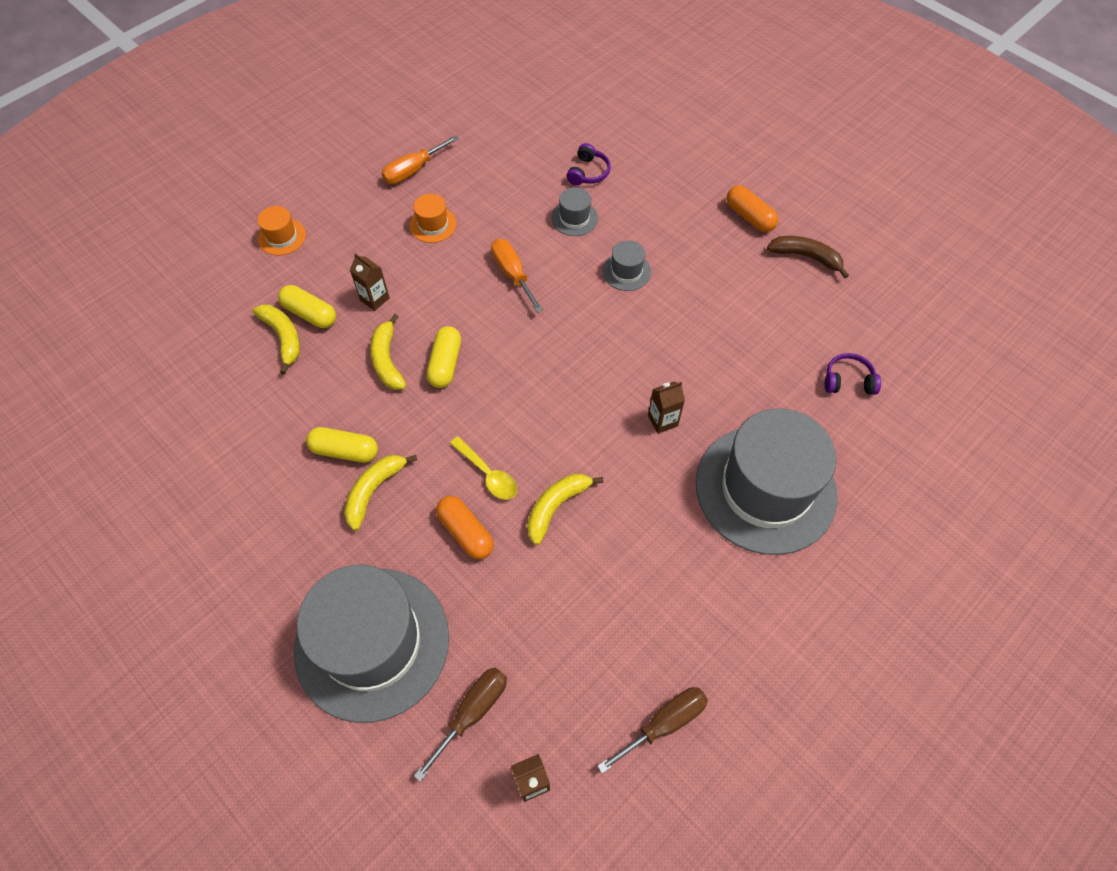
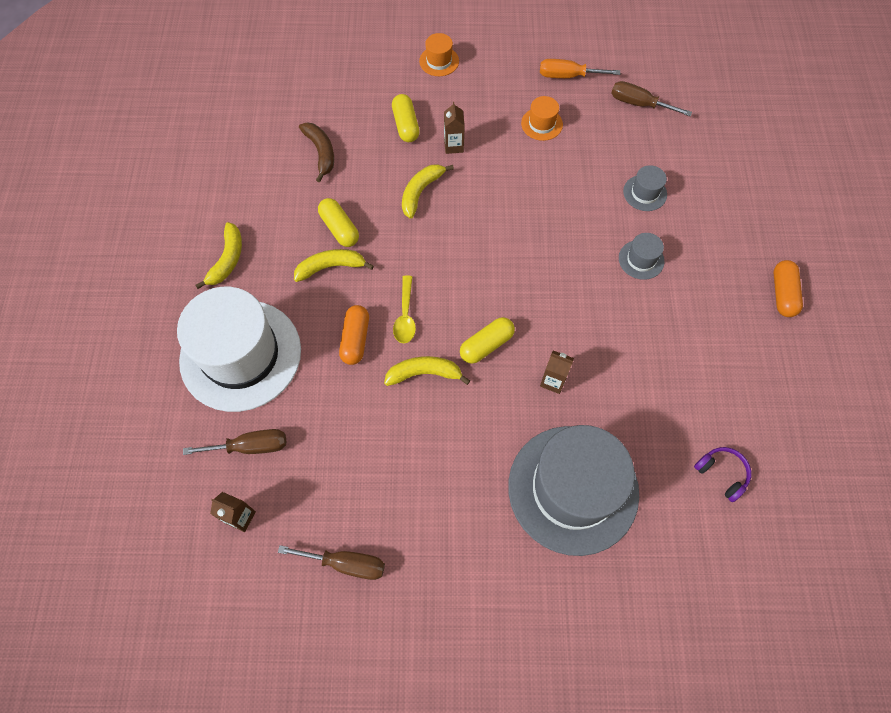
camera: 45 degrees right, 5 degrees up
(283, 338) = (375, 128): yellow banana -> yellow banana (227, 260)
(372, 643) = (240, 355): grey hat -> white hat
(445, 364) = (453, 223): yellow capsule -> yellow capsule (486, 345)
(496, 152) = (639, 104): none -> brown screwdriver
(512, 274) = (559, 199): orange screwdriver -> none
(588, 172) = (691, 167): purple headphones -> none
(806, 257) = (795, 359): brown banana -> brown banana (321, 153)

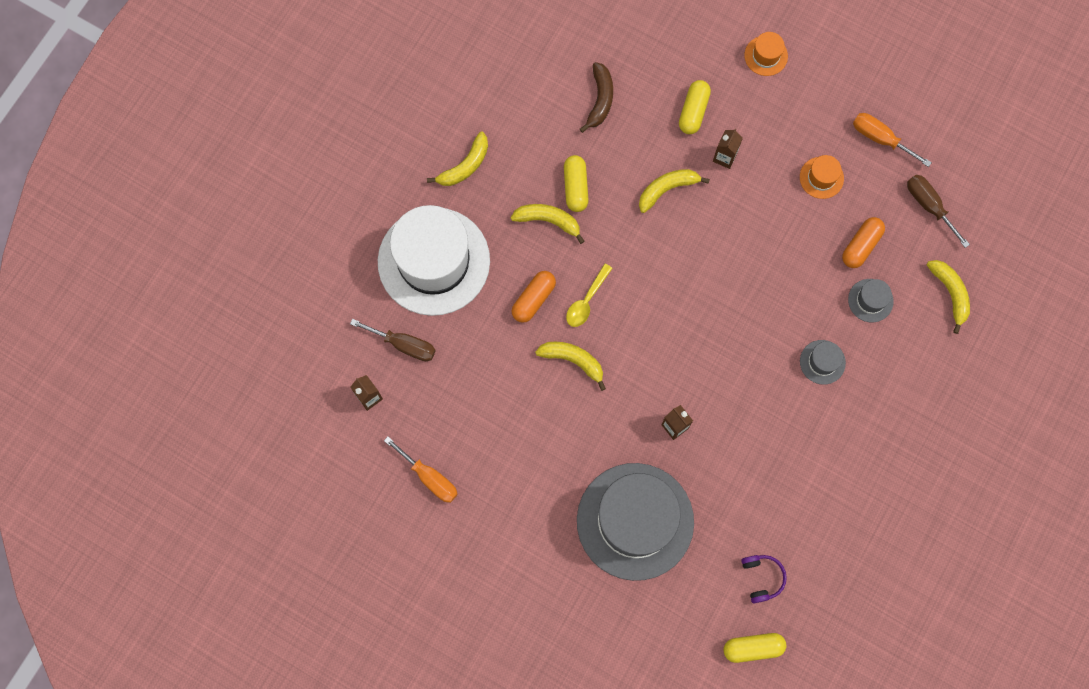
camera: 30 degrees right, 10 degrees up
(346, 564) = (429, 477): brown screwdriver -> orange screwdriver
(486, 345) = (639, 364): yellow capsule -> yellow capsule (753, 647)
(702, 157) = (950, 293): none -> yellow banana
(782, 294) = (926, 462): orange capsule -> orange capsule (861, 245)

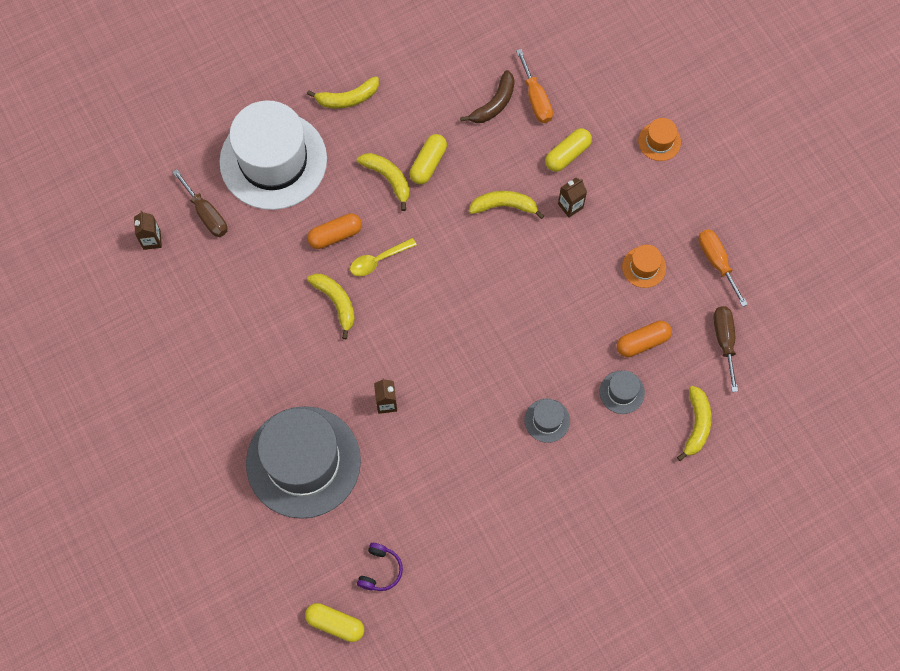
camera: 30 degrees right, 5 degrees down
(429, 477) = (158, 331): orange screwdriver -> orange screwdriver (536, 98)

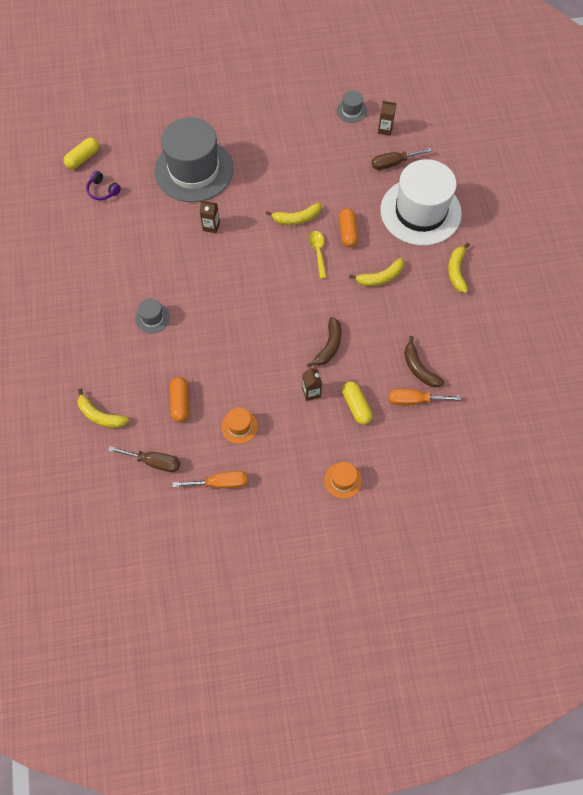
camera: 110 degrees right, 5 degrees down
(428, 163) = (383, 307): yellow capsule -> none
(504, 206) = (329, 346): yellow banana -> brown banana
(622, 392) = (149, 374): grey hat -> grey hat (351, 111)

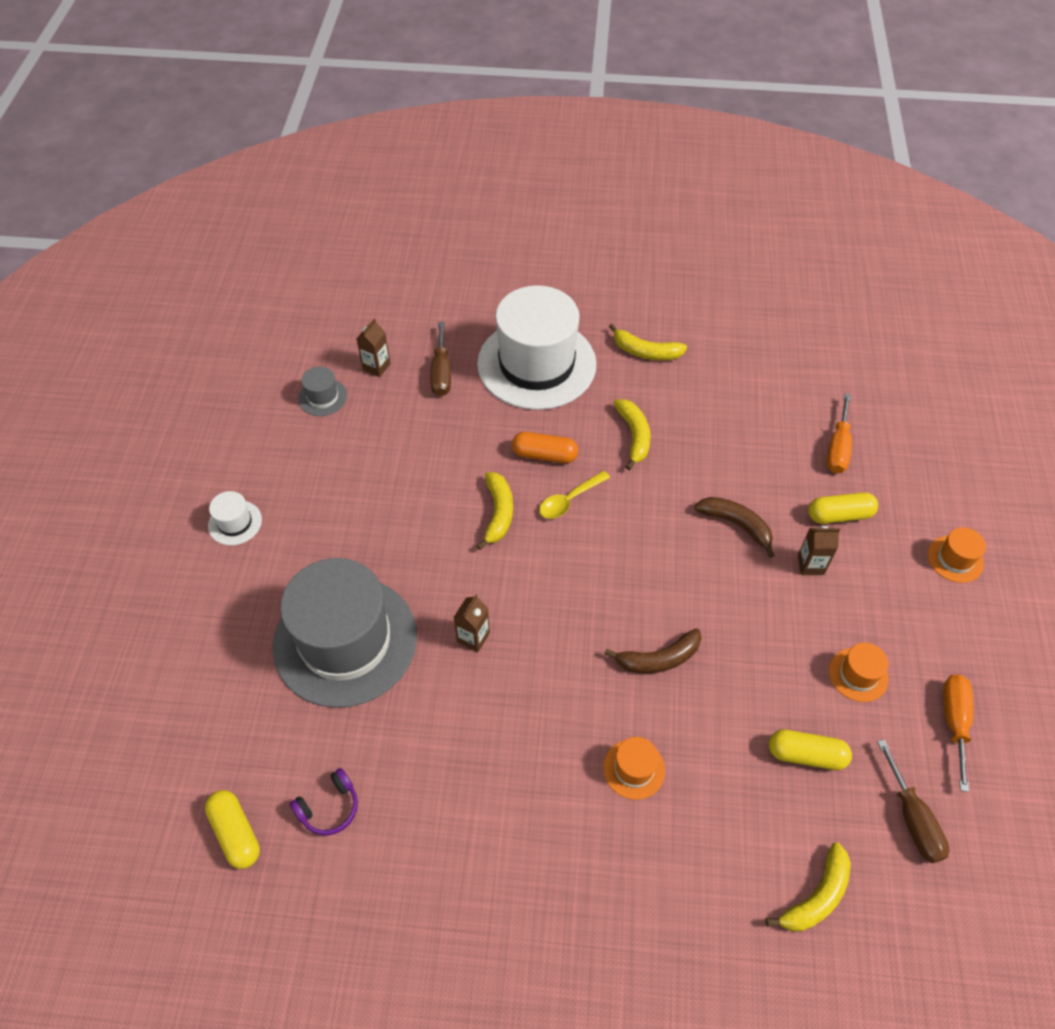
camera: 75 degrees left, 10 degrees down
(152, 318) = (634, 769): grey hat -> orange hat
(154, 462) = (912, 818): brown screwdriver -> brown screwdriver turned 135 degrees clockwise
(180, 402) = (806, 754): orange capsule -> yellow capsule
(251, 100) = (235, 523): none -> white hat
(318, 252) = (569, 500): yellow spoon -> yellow spoon turned 45 degrees counterclockwise
(419, 368) = (789, 430): brown banana -> brown banana (658, 659)

